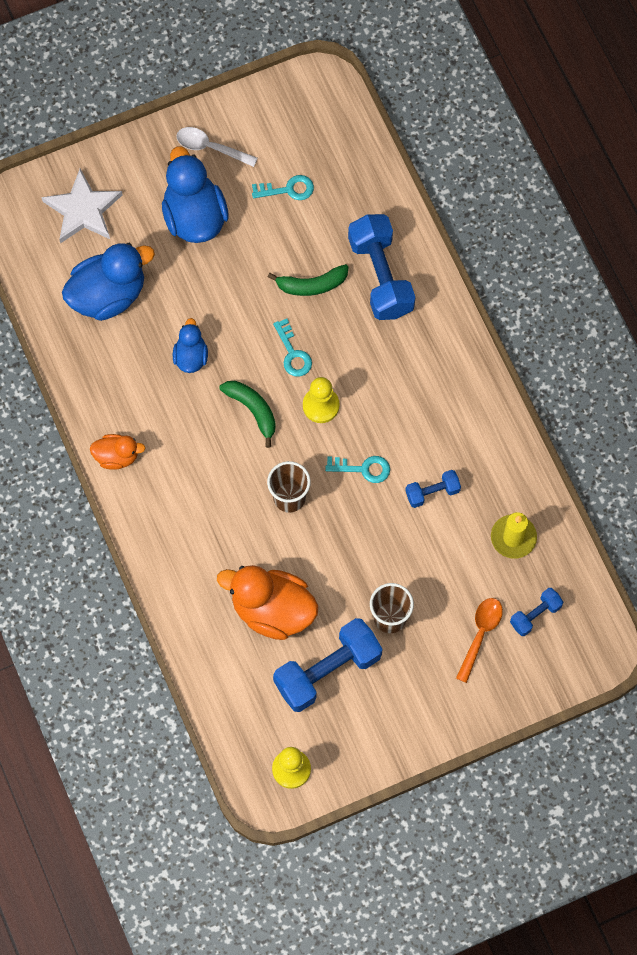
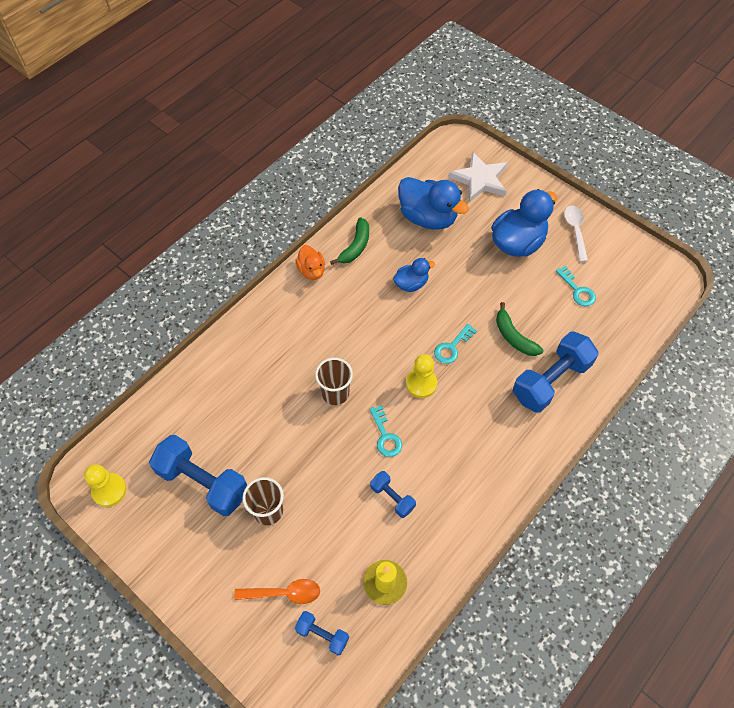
camera: 65 degrees right, 10 degrees down
(253, 410) = (392, 339): green banana -> green banana (355, 246)
(272, 610) = (238, 420): orange duck -> none

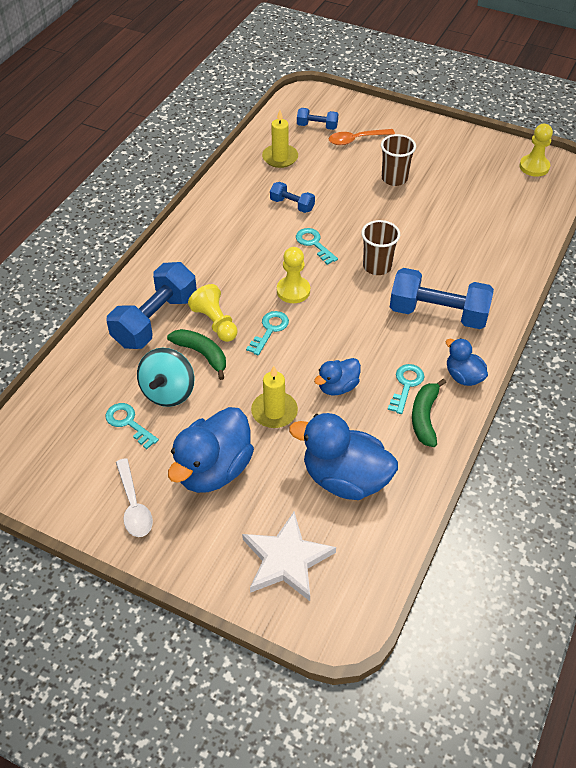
camera: 165 degrees right, 10 degrees down
(203, 482) = (460, 185): blue dumbbell -> blue dumbbell (438, 314)
(311, 271) = (463, 376): orange duck -> blue duck
(358, 273) = (406, 385): none -> turquoise key
(465, 275) = (274, 412): none -> yellow candle
(497, 365) = (215, 323): none -> yellow pawn
(545, 309) = (168, 392): none -> turquoise spinning top

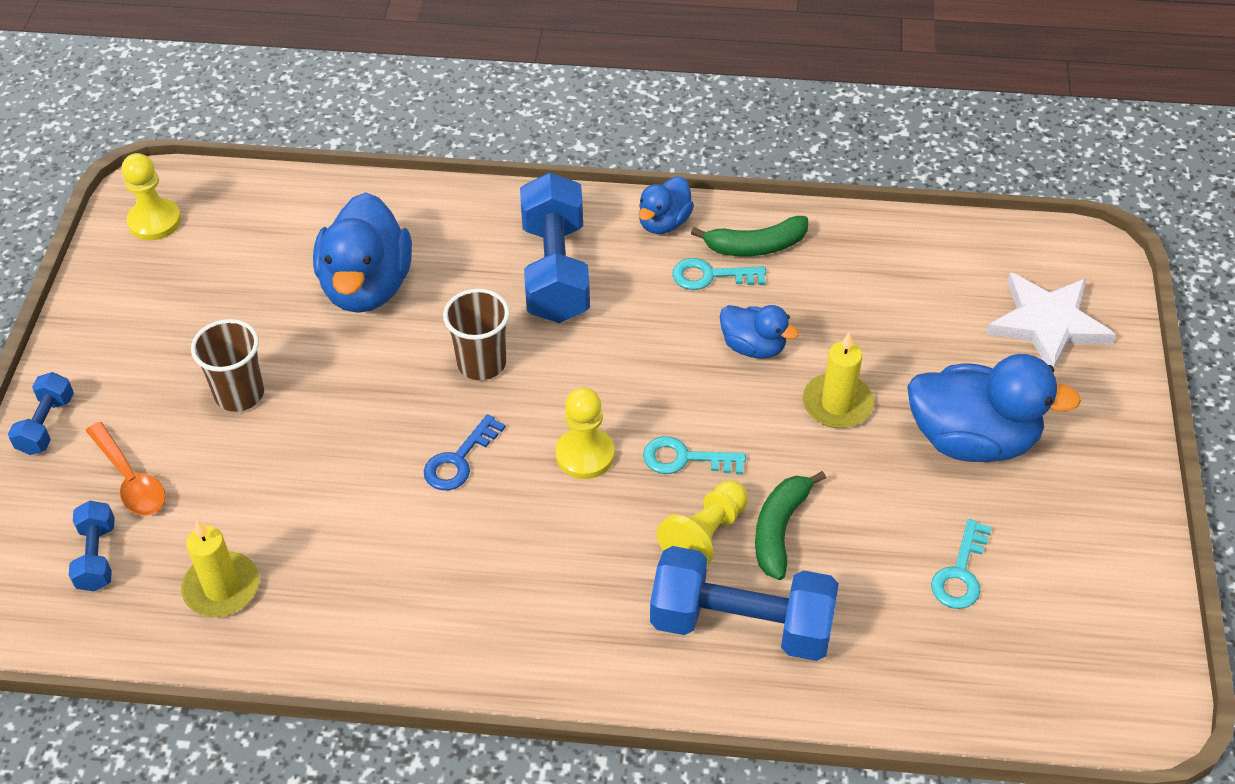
camera: 110 degrees left, 0 degrees up
(134, 505) = (1084, 507): white spoon -> none
(168, 392) = (876, 545): turquoise spinning top -> none
(292, 205) = (363, 523): blue dumbbell -> blue dumbbell (46, 425)
(314, 244) = (459, 460): turquoise key -> blue key
(345, 479) = (899, 300): blue duck -> blue duck (367, 286)

